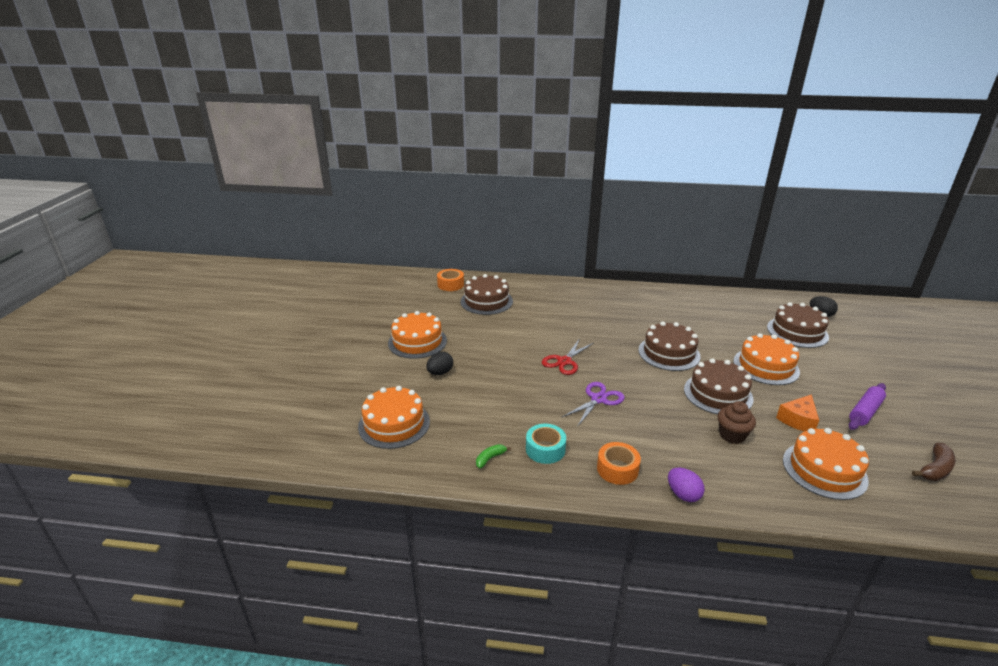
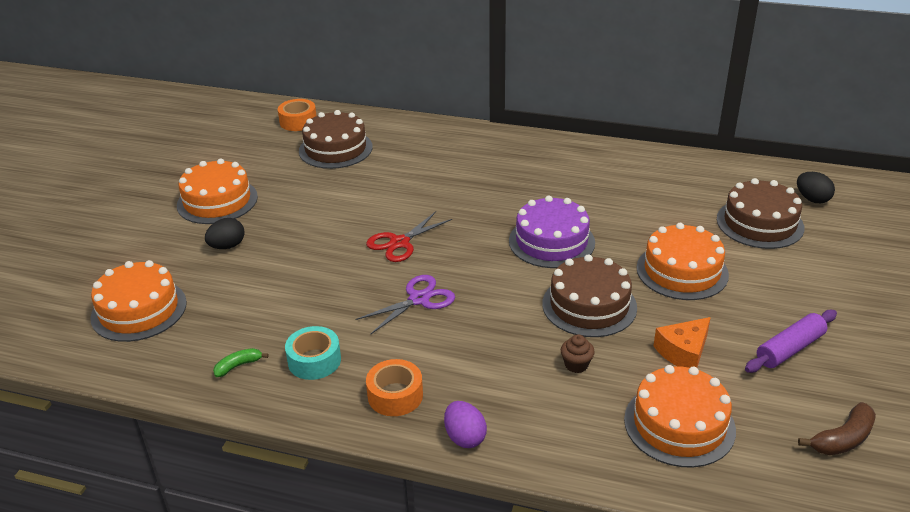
camera: 10 degrees right, 5 degrees up
(669, 353) = (551, 241): brown cake -> purple cake
(732, 435) = (576, 365): brown cupcake -> brown cupcake, size x0.67

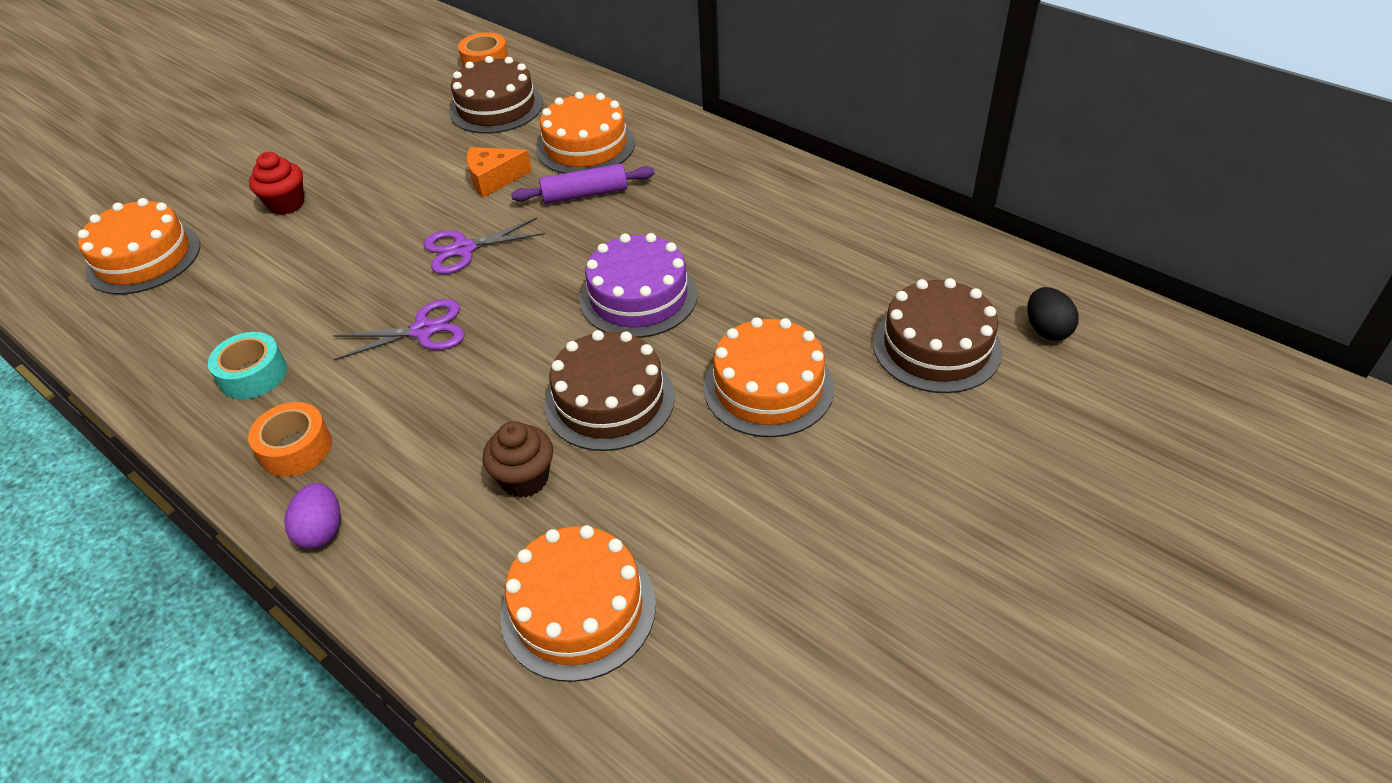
camera: 25 degrees right, 10 degrees up
(217, 201) = (322, 145): orange cake -> orange cake (585, 146)
(227, 246) = (286, 204): black egg -> red cupcake
(238, 366) = (177, 356): green banana -> none
(399, 243) = (464, 249): red scissors -> purple scissors
(576, 365) = (525, 479): brown cupcake -> brown cupcake, size x1.50
(683, 352) = (671, 506): orange cheese -> orange cheese (493, 179)
(790, 349) = (817, 552): purple rolling pin -> purple rolling pin (585, 194)
(842, 439) = (774, 717): brown banana -> none

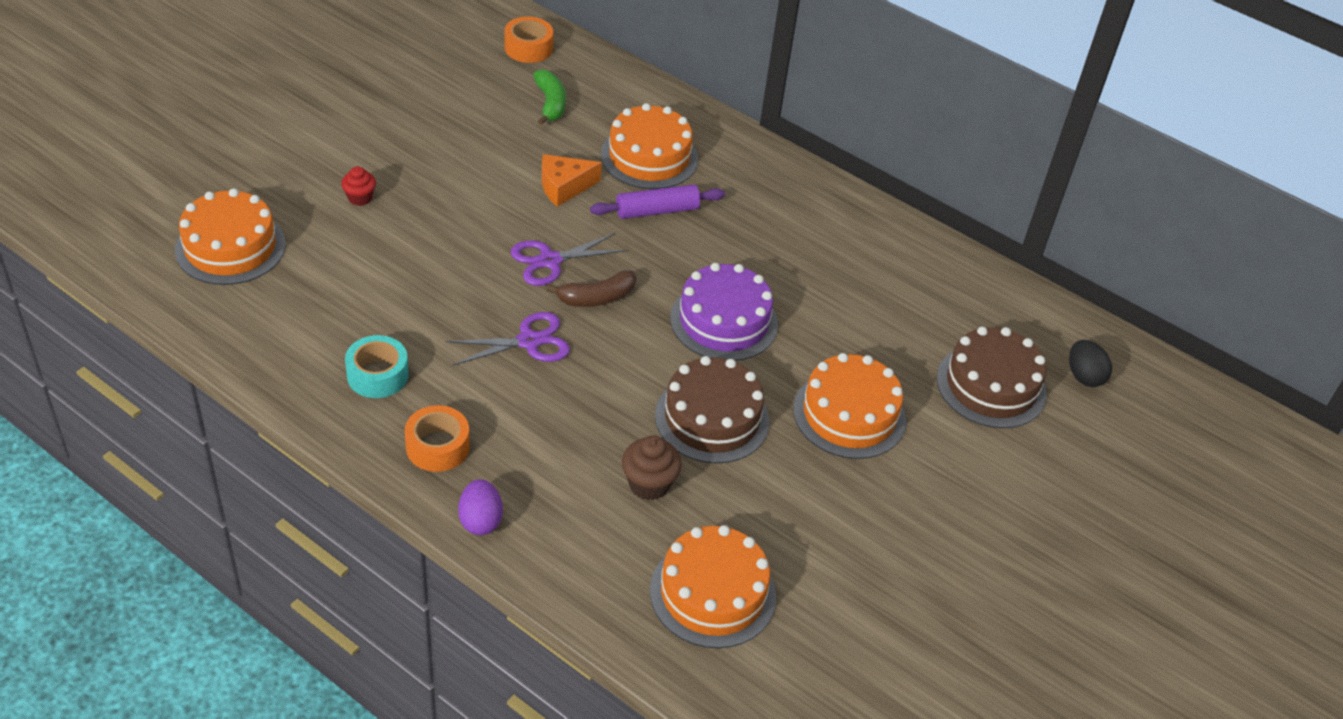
camera: 10 degrees left, 0 degrees up
(286, 204) = (360, 198): red cupcake -> red cupcake, size x0.67
(496, 107) = (550, 103): brown cake -> green banana
(505, 282) = (597, 298): none -> brown banana

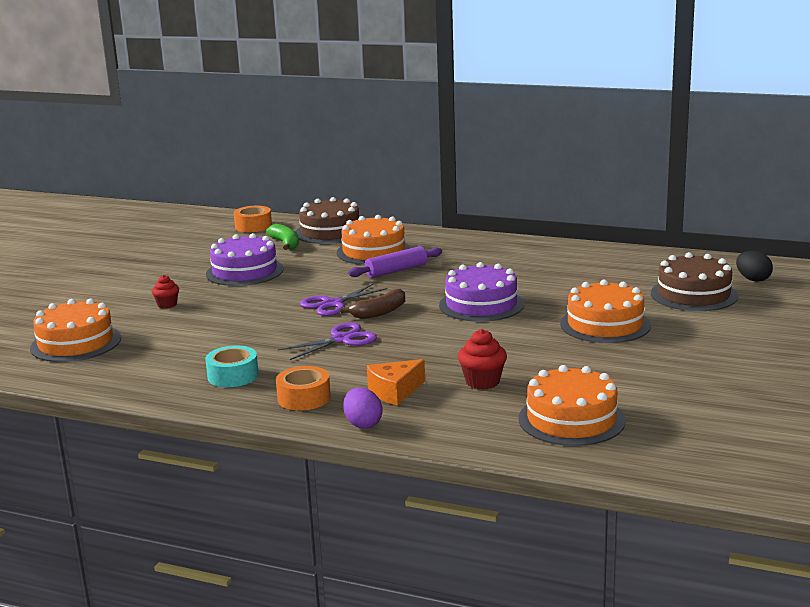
camera: 10 degrees left, 25 degrees down
(477, 153) = (244, 271): none -> purple cake
(564, 187) = (320, 273): orange cheese -> orange cheese (394, 391)
(649, 484) = (482, 382): brown cupcake -> red cupcake
(712, 418) = (506, 345): brown cake -> brown cake (330, 232)

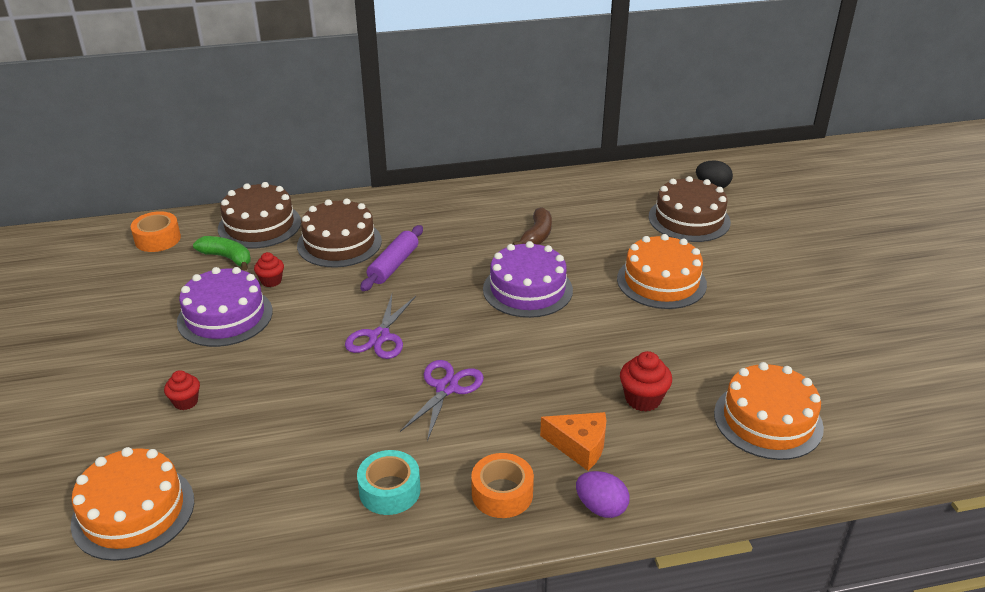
camera: 35 degrees left, 15 degrees up
(298, 261) = (271, 281): none -> red cupcake
(374, 251) = (339, 243): orange cake -> brown cake
(379, 312) = (442, 333): brown banana -> brown banana (537, 236)
(394, 391) = (579, 446): orange cheese -> orange cheese turned 90 degrees counterclockwise

